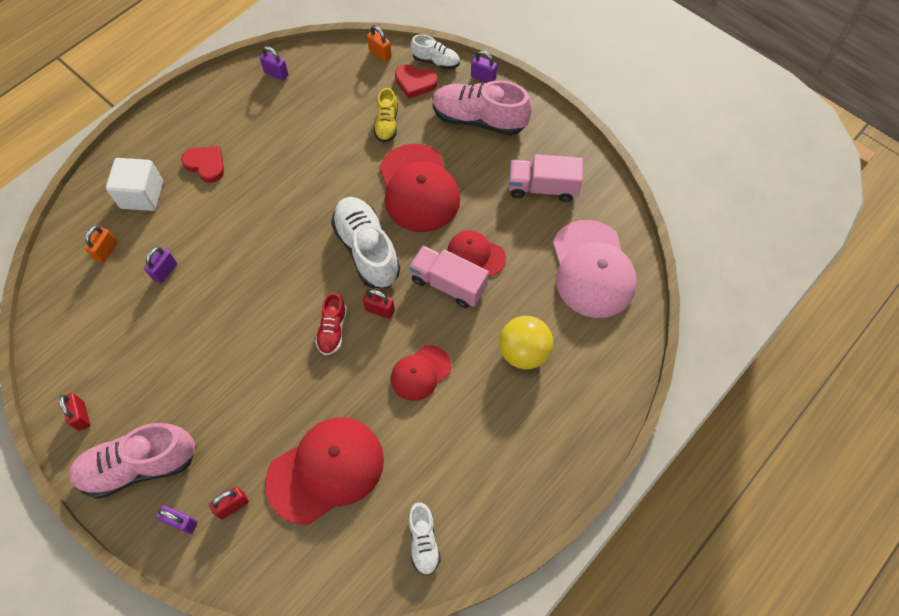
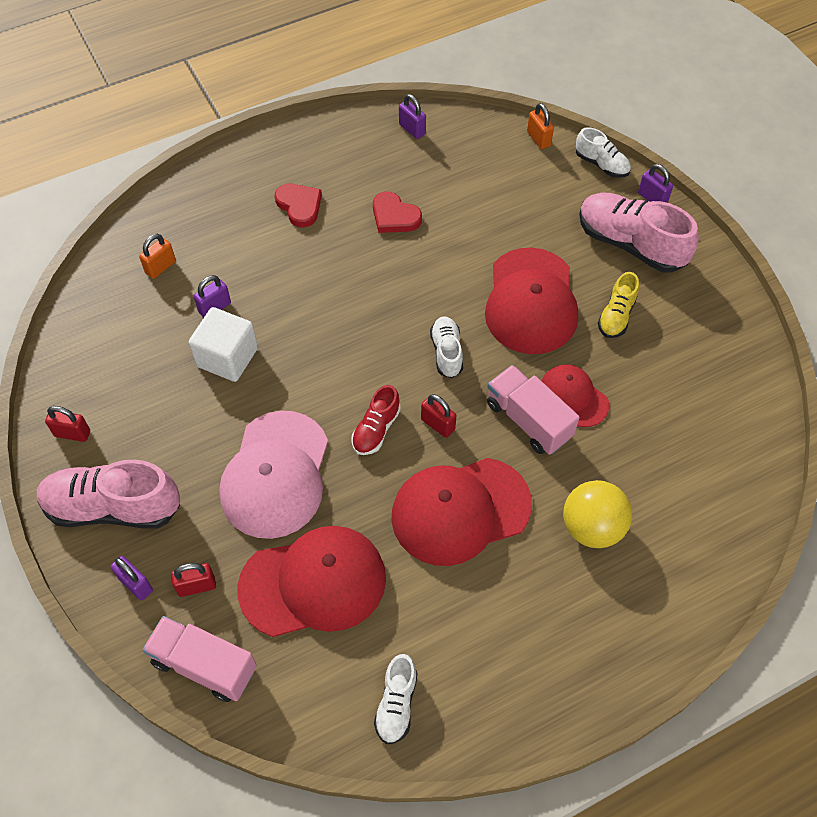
camera: 20 degrees right, 5 degrees down
(81, 416) = (72, 433): red padlock -> red padlock turned 75 degrees counterclockwise
(142, 195) = (219, 218): white cube -> white cube (227, 357)
(367, 250) = (446, 352): white shoe -> white shoe, size x0.54
(387, 124) = (519, 219): yellow shoe -> yellow shoe (616, 316)
(415, 82) = (568, 181): red heart -> red heart (394, 216)
(420, 373) = (460, 511): red cap -> red cap, size x1.79
(542, 188) = (681, 344): pink truck -> pink truck (204, 665)
(592, 269) = (711, 458): pink cap -> pink cap (275, 475)

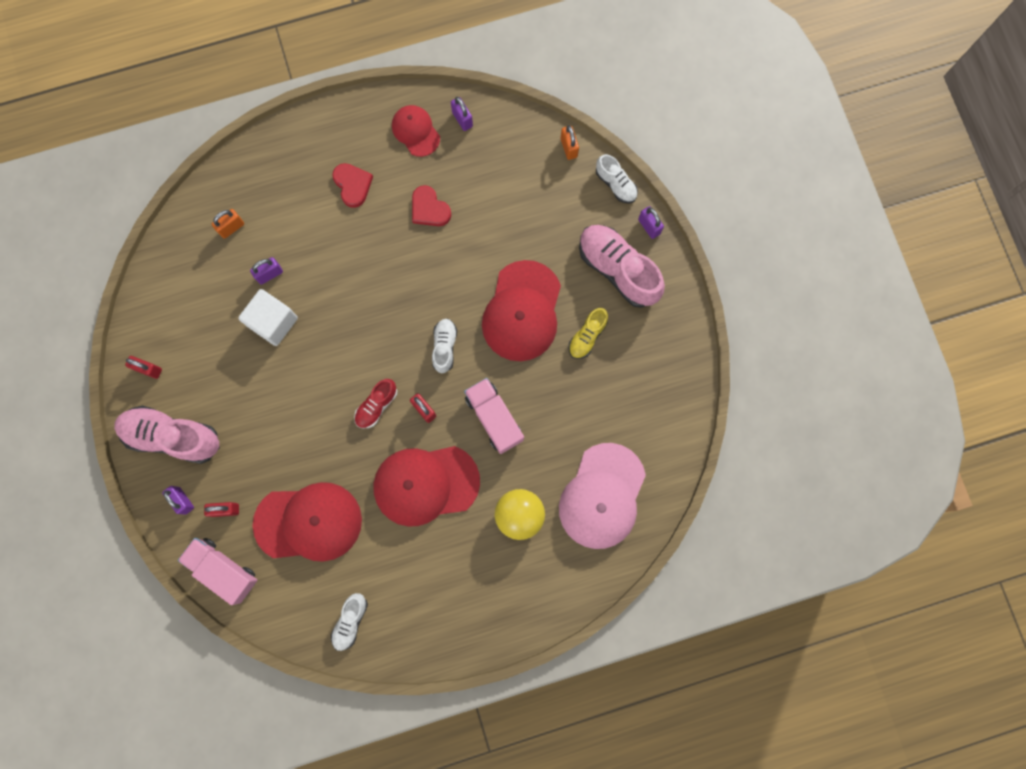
camera: 10 degrees right, 20 degrees up
(275, 475) = (295, 431): pink cap -> pink cap (602, 496)
(573, 397) = (533, 404): red cap -> red cap (415, 131)

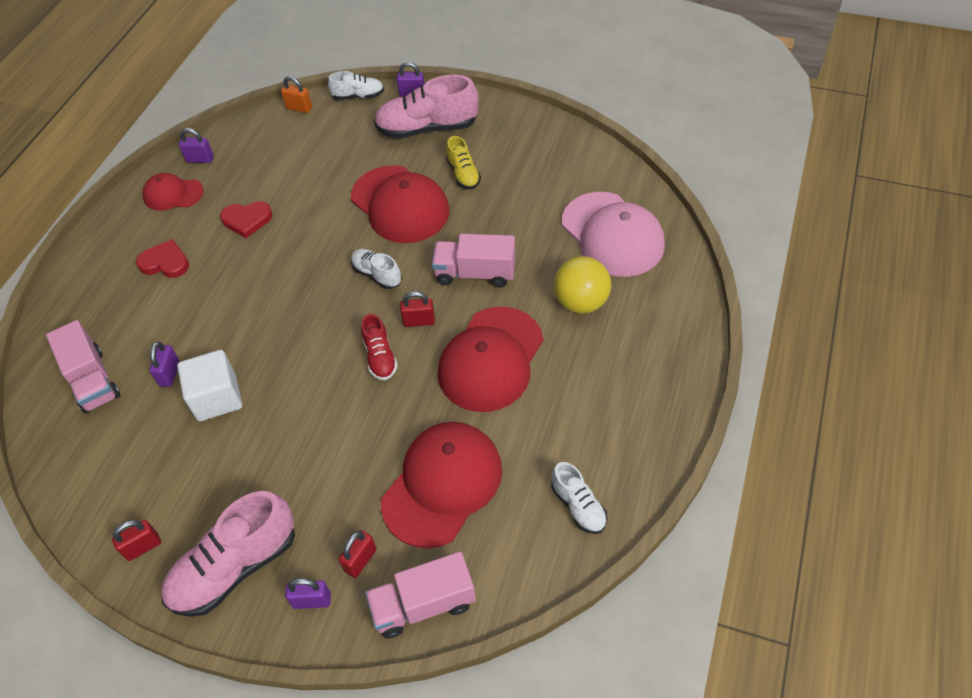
camera: 50 degrees left, 25 degrees down
(231, 228) = (92, 380): orange padlock -> pink truck

